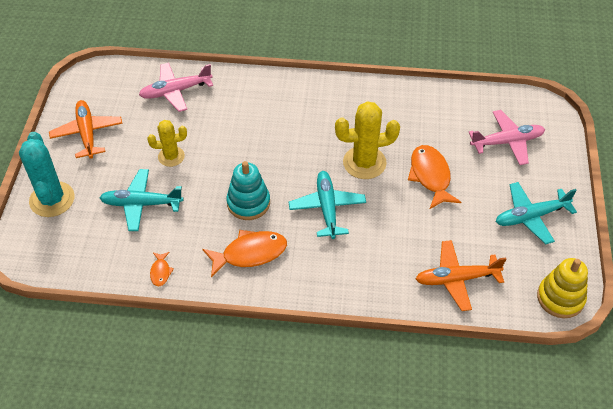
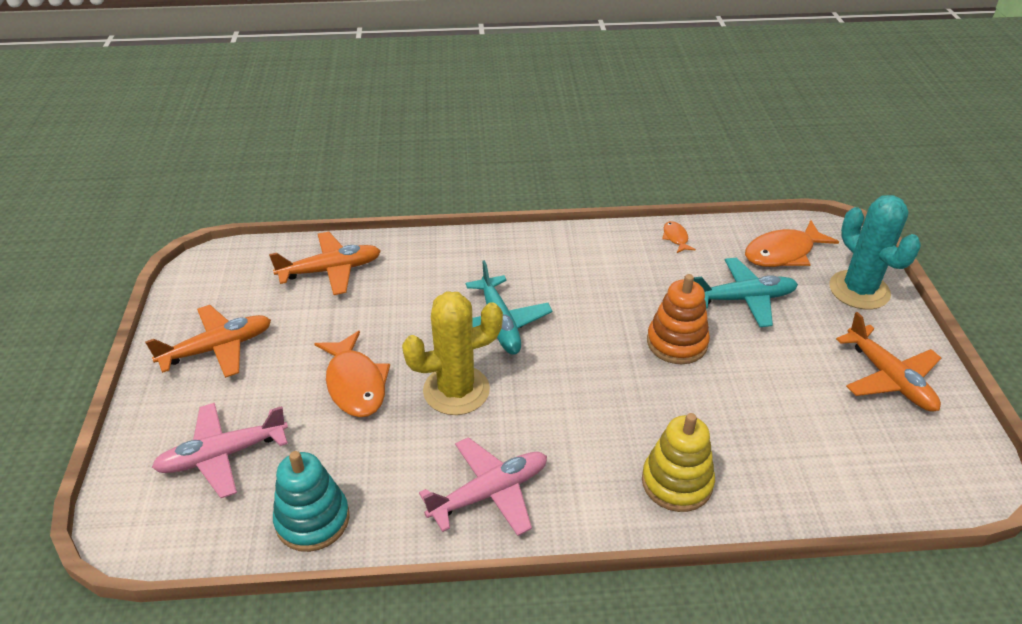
camera: 170 degrees right, 10 degrees down
(171, 156) = (743, 362): yellow cactus -> none
(175, 91) = (805, 469): pink plane -> pink plane (490, 493)
(208, 176) = (677, 343): none -> orange stacking toy
(248, 203) = (606, 317): turquoise stacking toy -> turquoise stacking toy (312, 520)
(250, 253) = (582, 265): orange fish -> orange fish (783, 253)
(531, 216) = (218, 348): turquoise plane -> orange plane
(560, 298) = (209, 267): yellow stacking toy -> yellow stacking toy (677, 482)

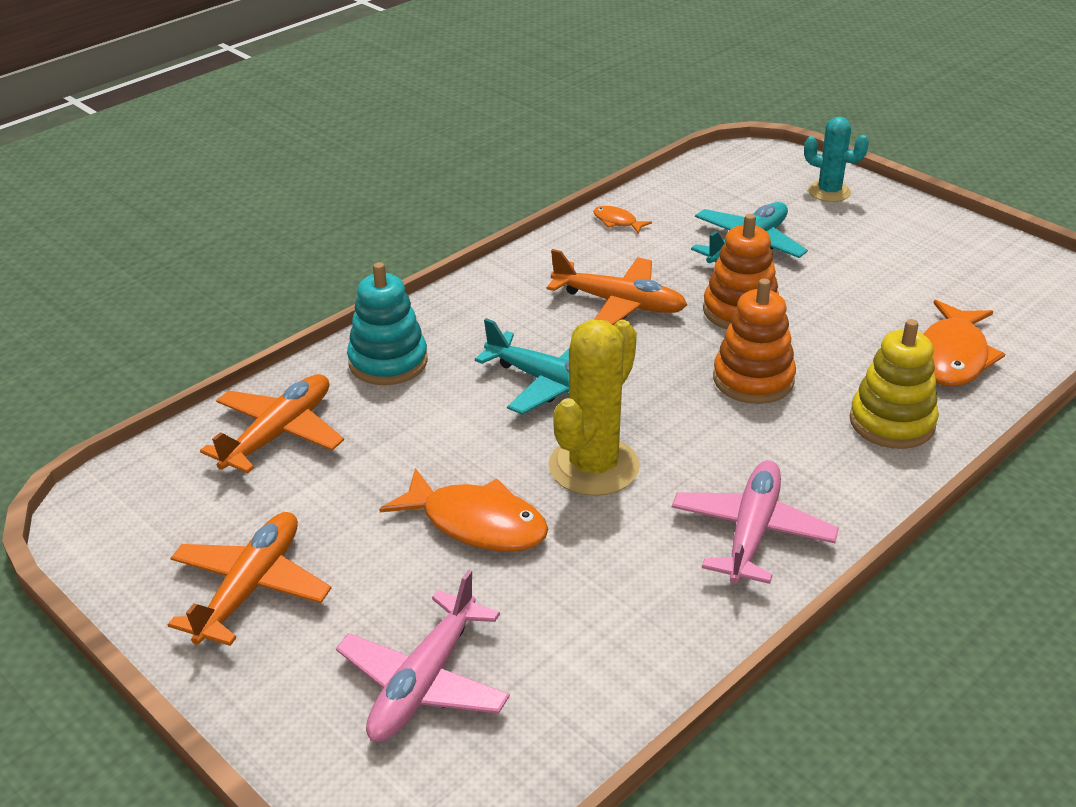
camera: 40 degrees left, 5 degrees down
(312, 520) = (616, 670): turquoise stacking toy -> turquoise stacking toy (388, 362)
(623, 394) = (753, 379): none -> orange stacking toy
(783, 253) = (729, 190): orange fish -> orange fish (953, 356)
(859, 290) = (829, 192): turquoise cactus -> turquoise cactus, size x0.62
(889, 378) = (938, 249): orange plane -> orange plane (619, 303)

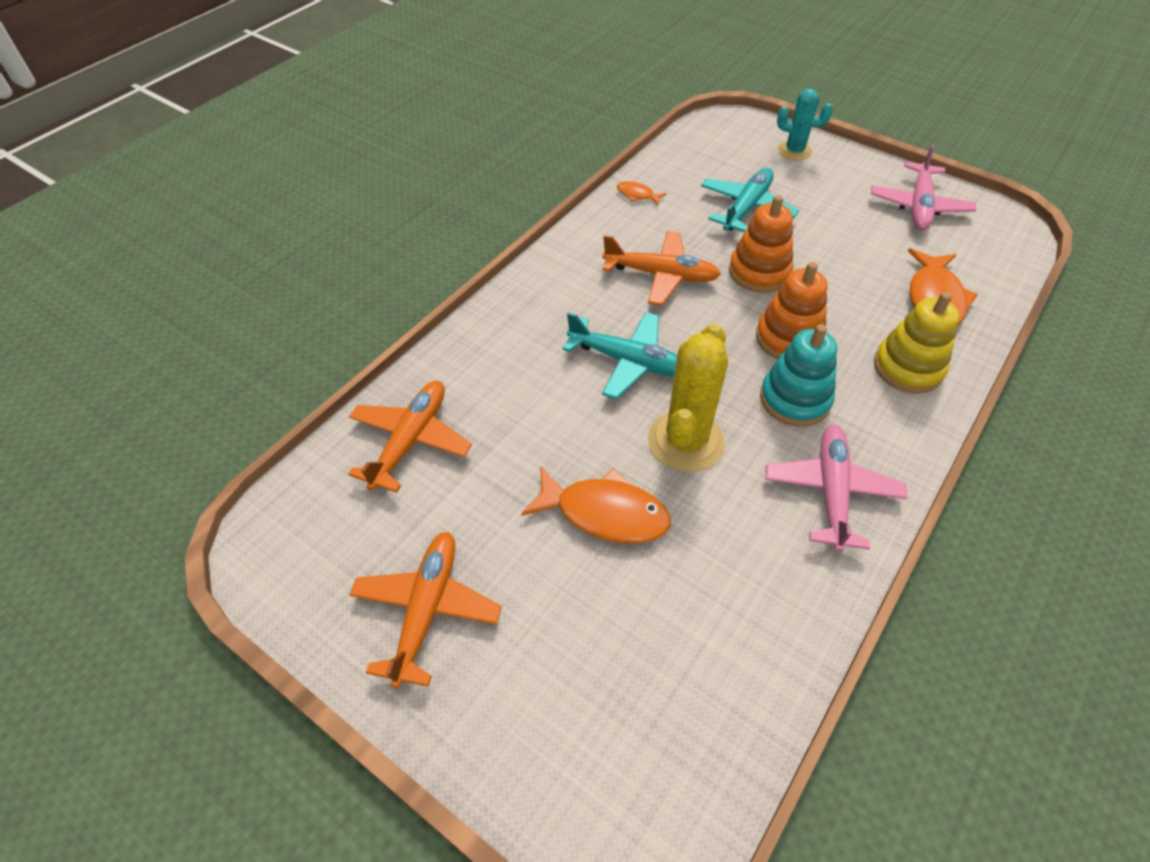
camera: 10 degrees left, 15 degrees up
(388, 362) = (486, 355): turquoise stacking toy -> turquoise stacking toy (795, 399)
(424, 682) = (604, 690): pink plane -> pink plane (919, 206)

